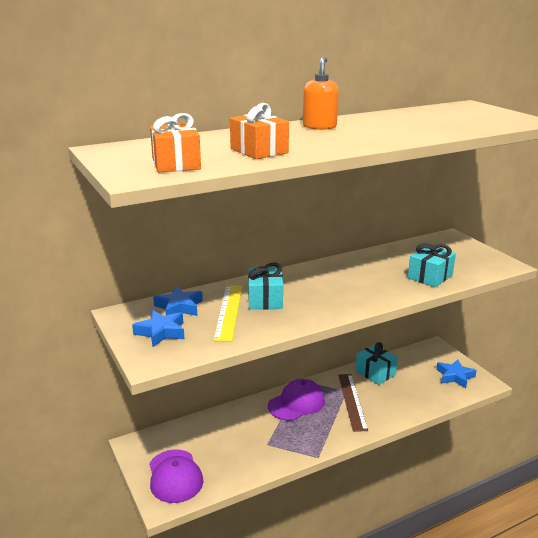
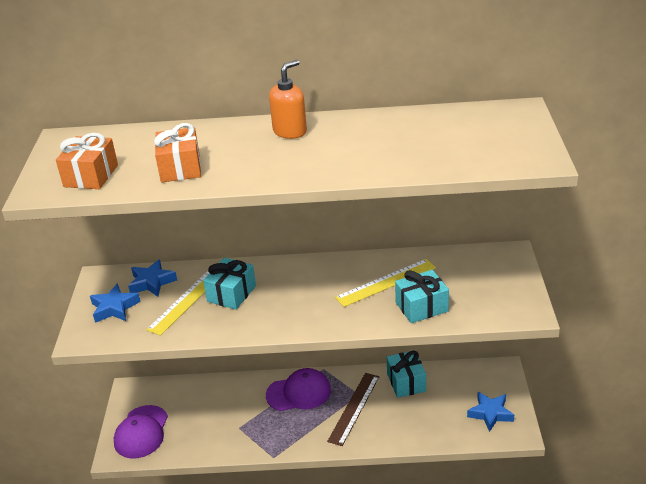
camera: 30 degrees right, 10 degrees up
(385, 268) = (386, 282): none -> yellow ruler

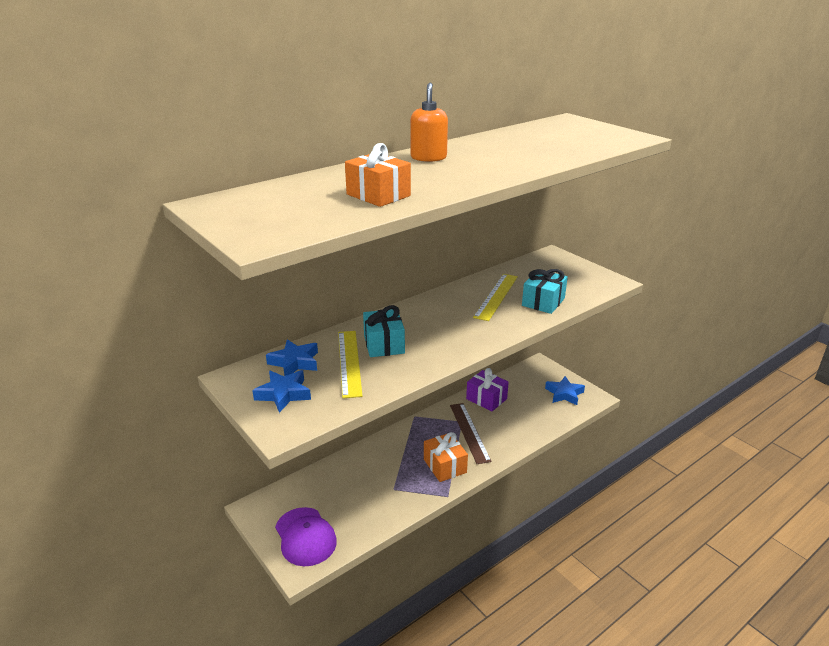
camera: 40 degrees left, 5 degrees down
(91, 176) = (296, 219): orange gift -> orange gift (445, 466)
(299, 393) = (414, 441): purple cap -> none
(406, 382) = (486, 399): turquoise gift -> purple gift

